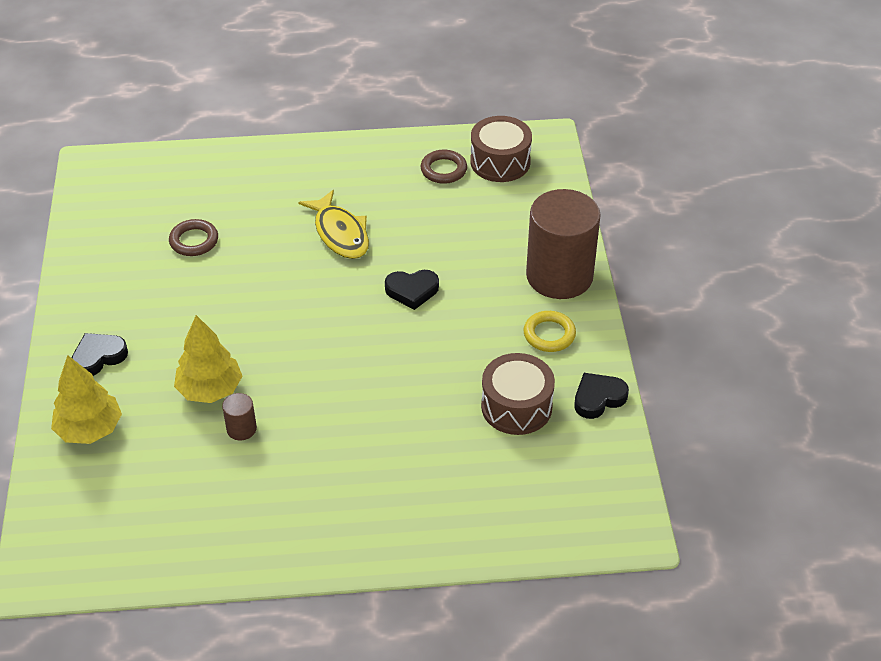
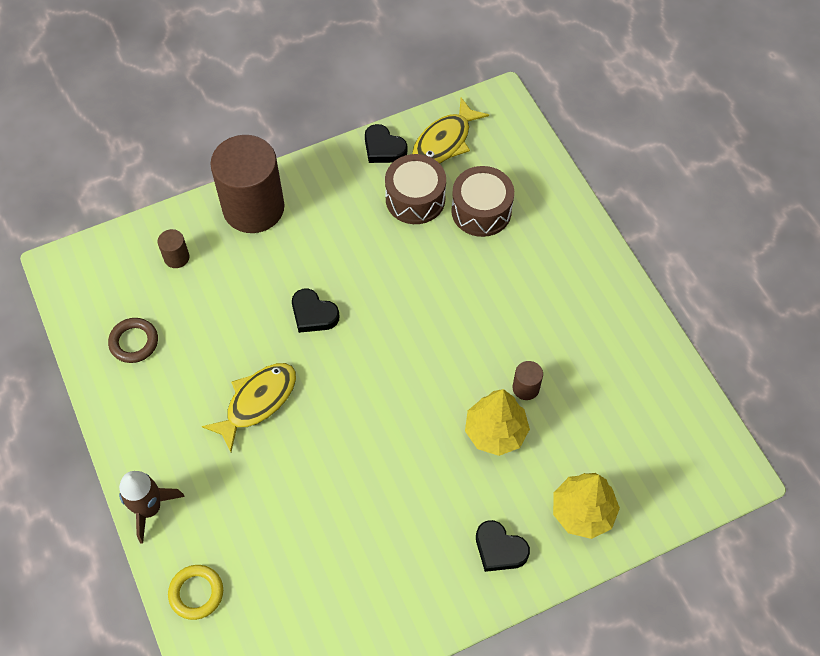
camera: 110 degrees left, 15 degrees up
(194, 241) = (314, 536): brown ring -> none
(281, 153) = (149, 508): none -> brown rocket
(412, 291) = (313, 314): black heart -> black heart turned 150 degrees clockwise
(500, 162) = (108, 296): brown drum -> brown drum (481, 211)
(523, 211) = (176, 257): none -> brown cylinder
(549, 334) = (327, 197): yellow ring -> yellow ring (196, 593)
(587, 457) = (445, 141): none -> yellow fish

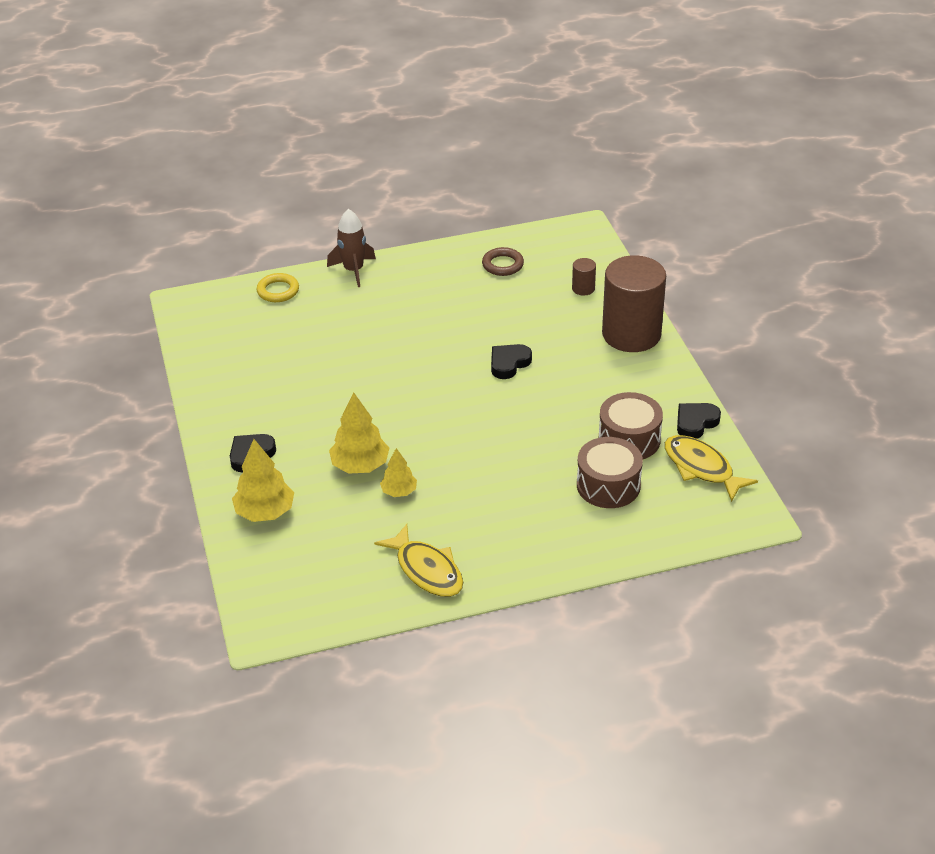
camera: 100 degrees right, 20 degrees down
(257, 402) = (429, 327): yellow fish -> yellow fish (426, 570)
(526, 388) = (399, 491): brown cylinder -> yellow tree

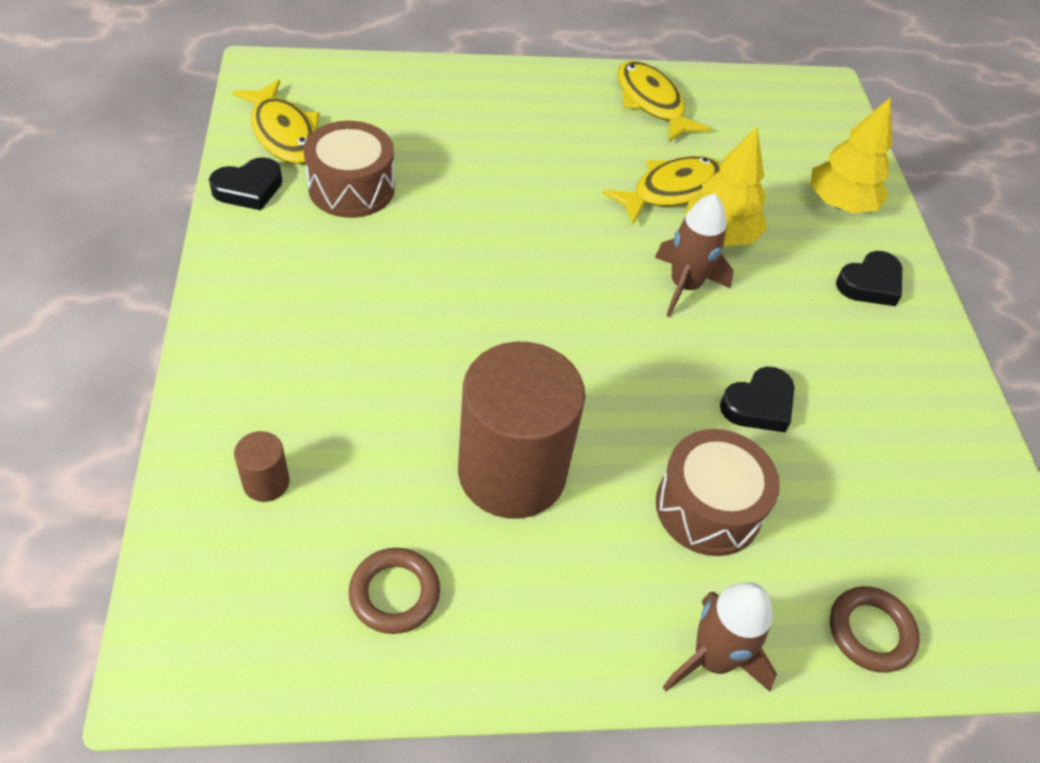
camera: 175 degrees left, 10 degrees up
(278, 291) = (870, 632): yellow ring -> brown ring
(382, 425) = (684, 286): none -> brown rocket
(399, 491) = (671, 191): yellow tree -> yellow fish
(509, 363) = (469, 346): black heart -> black heart (758, 405)
(608, 485) = (410, 140): brown drum -> brown drum (708, 507)
(631, 334) = (242, 355): brown cylinder -> brown cylinder (512, 472)

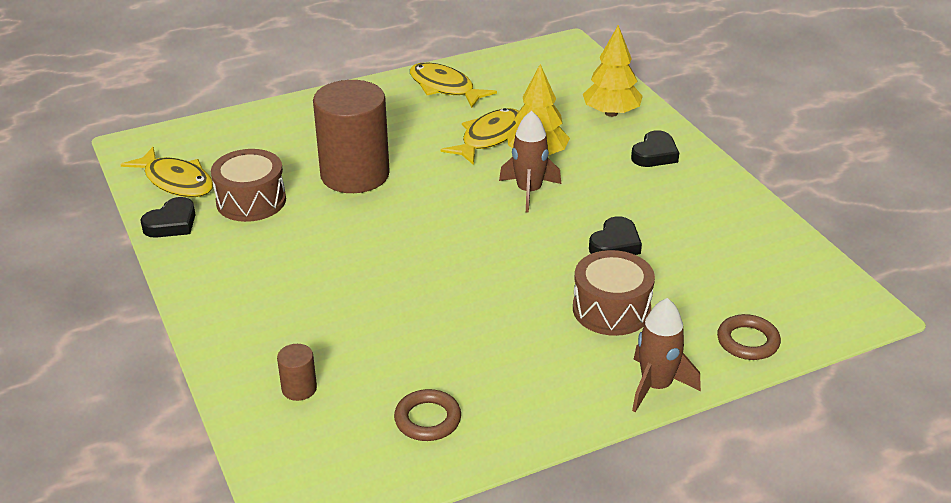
camera: 15 degrees left, 15 degrees down
(512, 472) = (469, 330): brown cylinder -> brown cylinder (355, 174)

